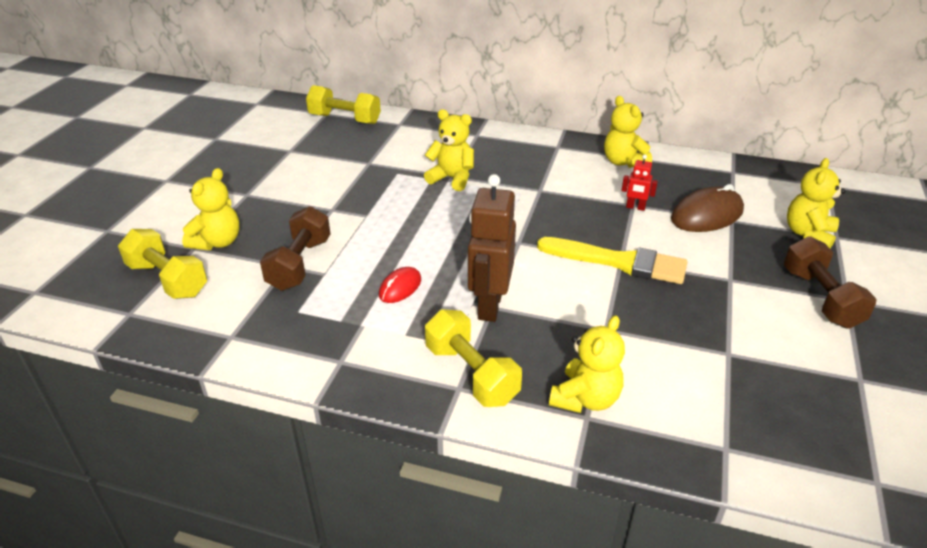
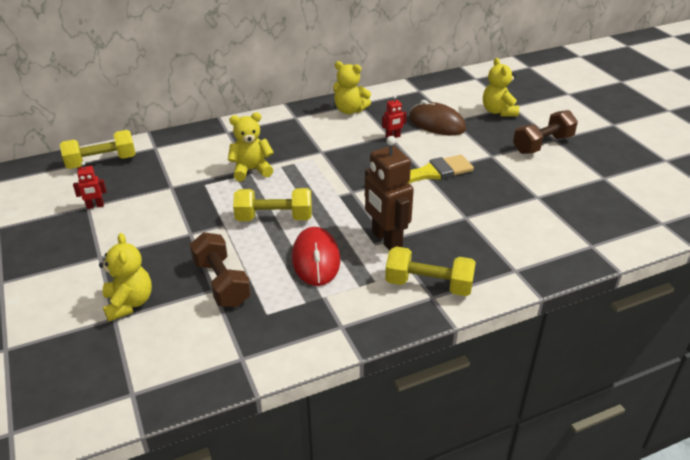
camera: 40 degrees left, 0 degrees up
(168, 279) = (128, 352): yellow dumbbell -> yellow dumbbell (274, 218)
(295, 152) = (95, 206): none -> red robot
(400, 287) = (316, 259): red mouse -> red mouse, size x1.75
(585, 399) = (503, 261): yellow teddy bear -> none
(707, 215) = (436, 123): brown mouse -> brown mouse turned 75 degrees counterclockwise
(820, 298) = (542, 144): brown dumbbell -> brown dumbbell turned 75 degrees counterclockwise

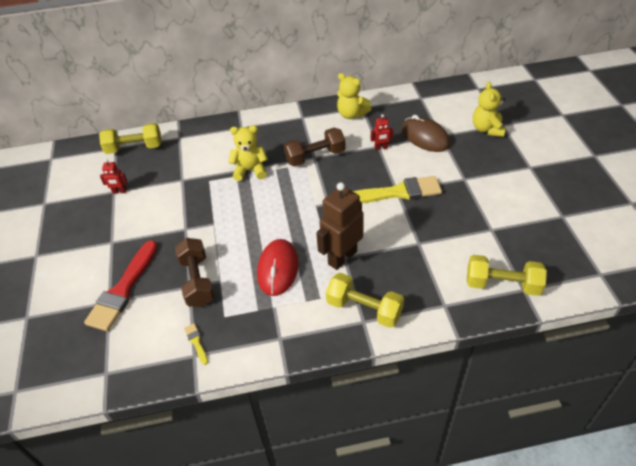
camera: 15 degrees right, 10 degrees up
(129, 303) = (123, 289): yellow teddy bear -> red brush
(240, 344) = (196, 342): none -> yellow brush
(274, 218) = (256, 222): yellow dumbbell -> yellow dumbbell (502, 284)
(386, 240) = (342, 257): brown robot -> brown robot turned 60 degrees clockwise
(542, 144) = (516, 171): brown dumbbell -> brown dumbbell (315, 156)

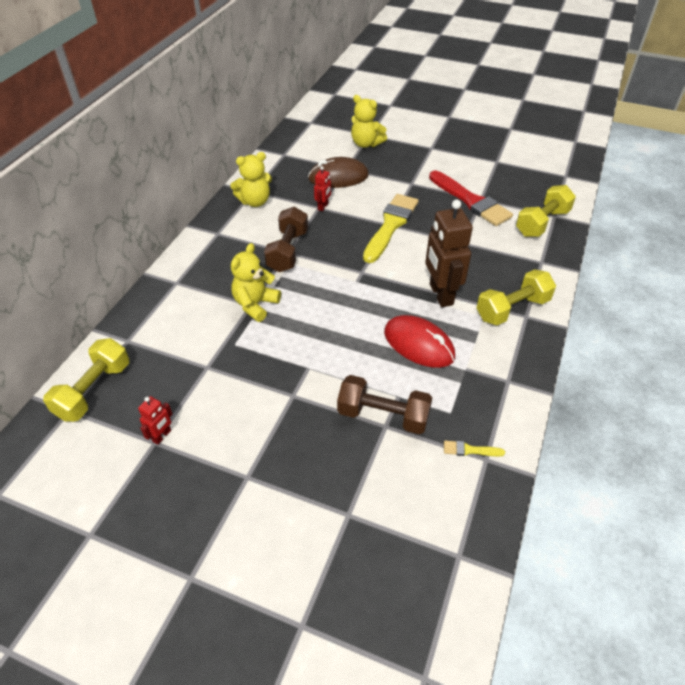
camera: 60 degrees left, 0 degrees up
(123, 289) = (340, 492): red brush -> red brush (471, 201)

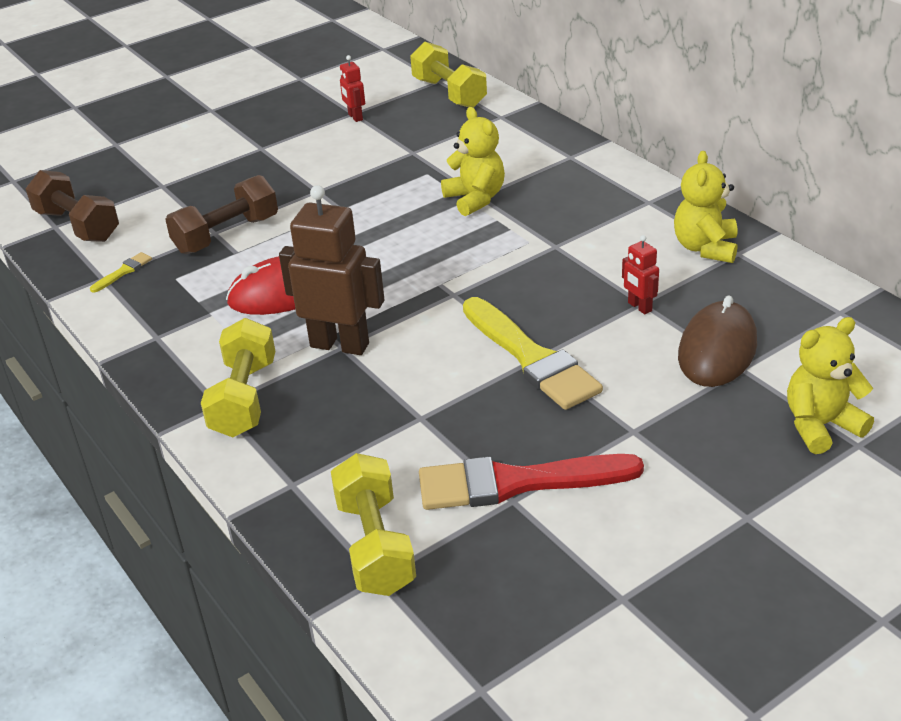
camera: 125 degrees right, 10 degrees down
(288, 251) = (557, 246): brown dumbbell -> brown dumbbell (77, 225)

